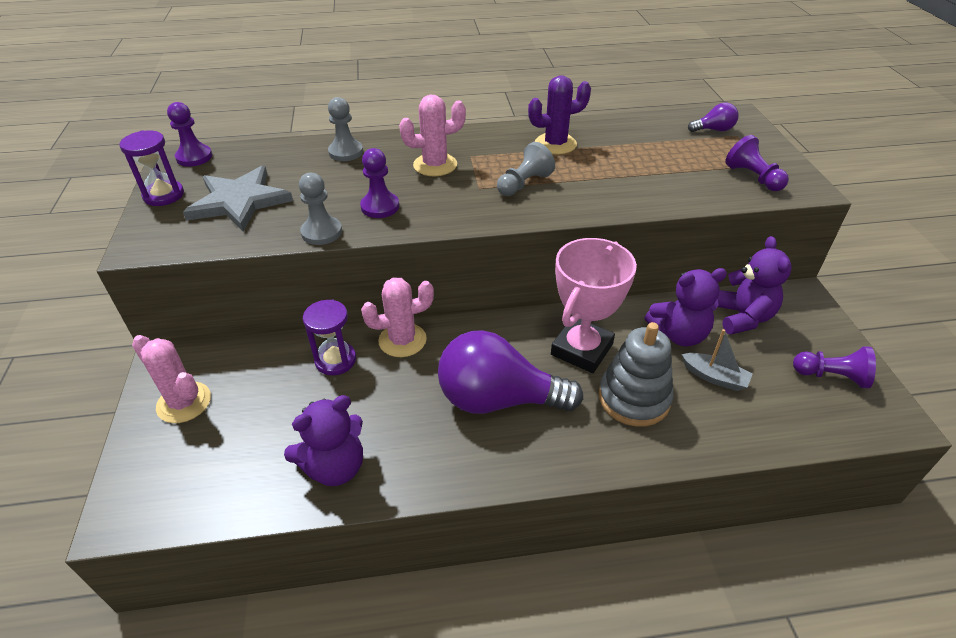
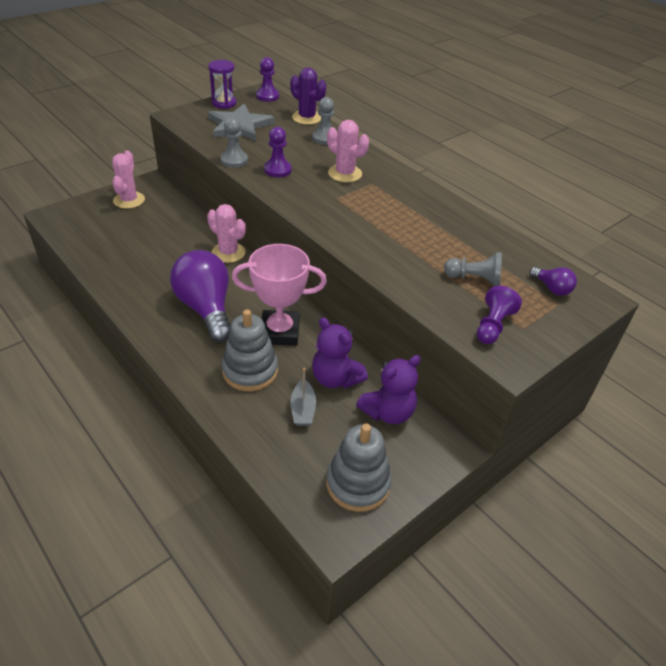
camera: 55 degrees right, 0 degrees up
(335, 360) = (193, 235): purple hourglass -> none
(335, 467) = (117, 266): purple teddy bear -> none
(524, 184) = (359, 215): grey pawn -> grey pawn (474, 279)
(555, 144) = (429, 213): purple cactus -> purple cactus (307, 118)
(831, 376) = (358, 483): purple pawn -> grey stacking toy

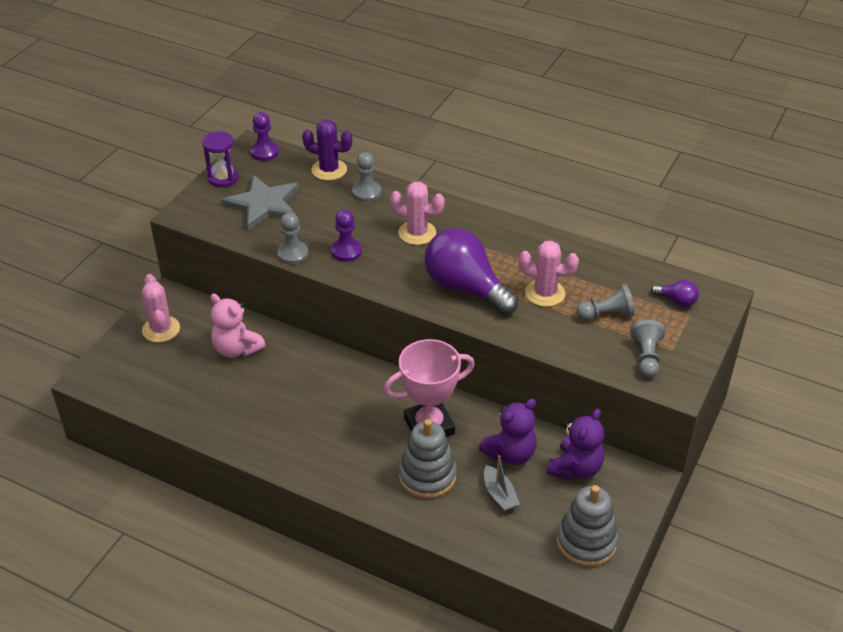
camera: 20 degrees left, 0 degrees up
(172, 229) = (237, 349): none -> pink teddy bear
(206, 308) = (340, 428): purple light bulb -> purple light bulb (465, 288)
(228, 252) = (318, 356): pink cactus -> pink cactus (545, 293)
(335, 378) = (510, 454): purple teddy bear -> purple teddy bear turned 60 degrees counterclockwise
(492, 326) = (646, 357): purple pawn -> grey pawn

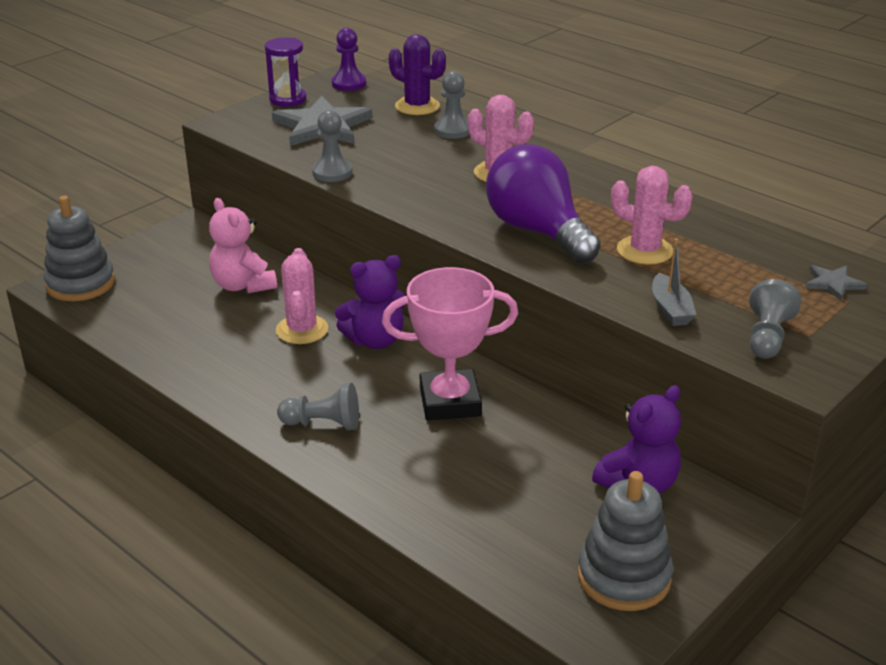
camera: 15 degrees right, 10 degrees down
(161, 329) = (164, 254): pink cactus -> pink cactus (302, 330)
(346, 251) = (400, 178): purple pawn -> none
(427, 476) = (423, 456): grey stacking toy -> grey stacking toy (81, 284)
(499, 494) = (516, 495): grey boat -> grey boat (670, 309)
(510, 454) = (550, 451): purple teddy bear -> purple teddy bear (375, 340)
(606, 314) = (724, 284): grey pawn -> grey pawn (323, 423)
(676, 301) = (833, 283): purple light bulb -> grey star

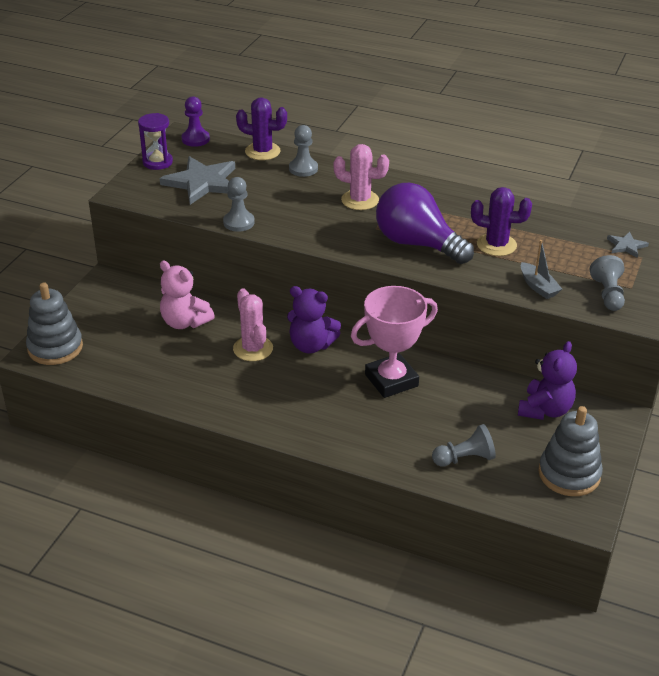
camera: 20 degrees left, 5 degrees up
(323, 423) = (315, 417): grey pawn -> grey pawn (464, 458)
(375, 340) = (311, 345): purple teddy bear -> purple teddy bear turned 60 degrees clockwise
(644, 251) = (496, 245): pink cactus -> purple cactus

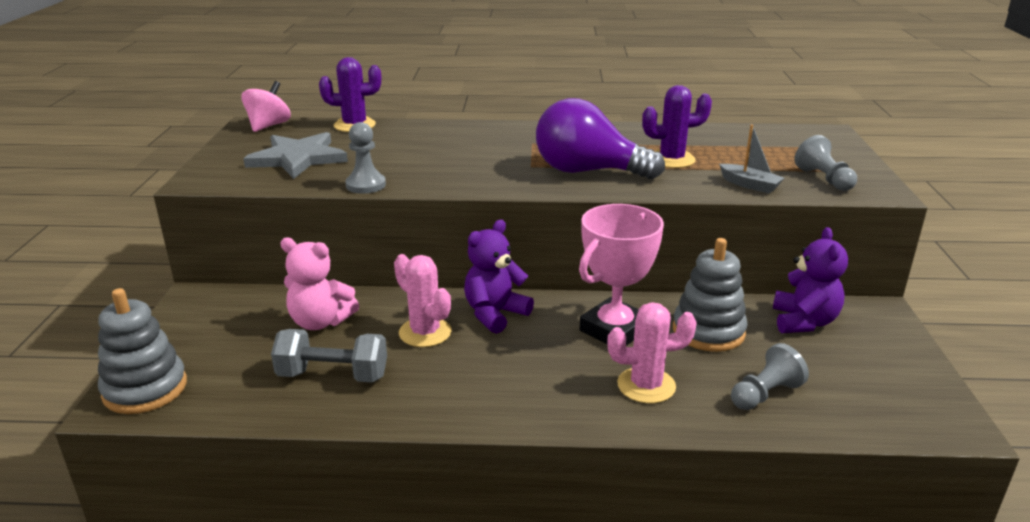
camera: 20 degrees left, 10 degrees down
(157, 162) = (231, 149): purple hourglass -> none
(175, 368) = (333, 375): none -> grey dumbbell
(195, 139) = (268, 126): purple pawn -> pink spinning top
(303, 169) = (411, 132): grey pawn -> none
(311, 345) = (495, 314): purple teddy bear -> purple teddy bear turned 135 degrees clockwise
(360, 200) = (494, 147): pink cactus -> pink cactus (646, 385)
(569, 474) = (891, 381): grey stacking toy -> grey stacking toy (708, 331)
(626, 246) = (796, 141): grey star -> none

